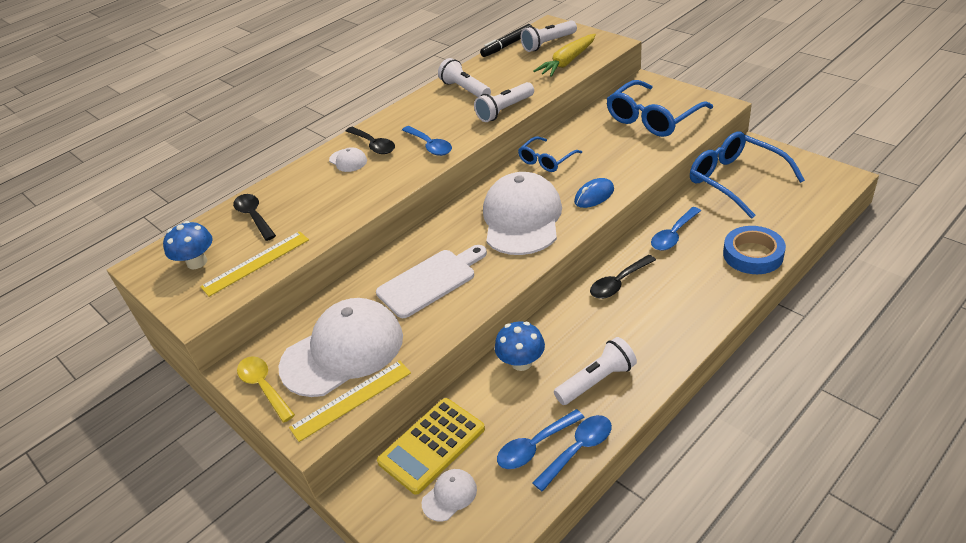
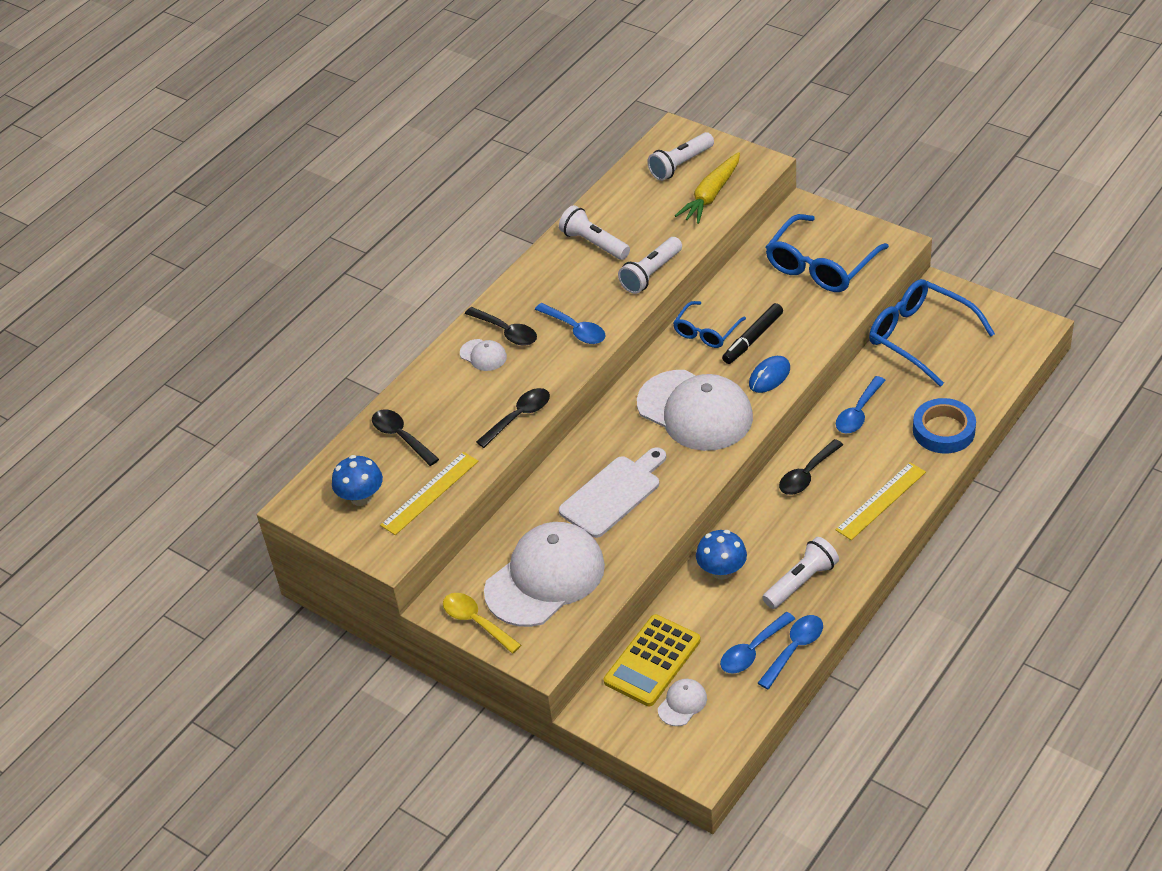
camera: 10 degrees left, 5 degrees up
(351, 399) = (572, 625): yellow ruler -> yellow ruler (880, 501)
(358, 207) = (519, 417): none -> black spoon
(507, 45) = (629, 168): black marker -> black marker (752, 338)
(522, 218) = (695, 411): white cap -> white cap turned 135 degrees clockwise

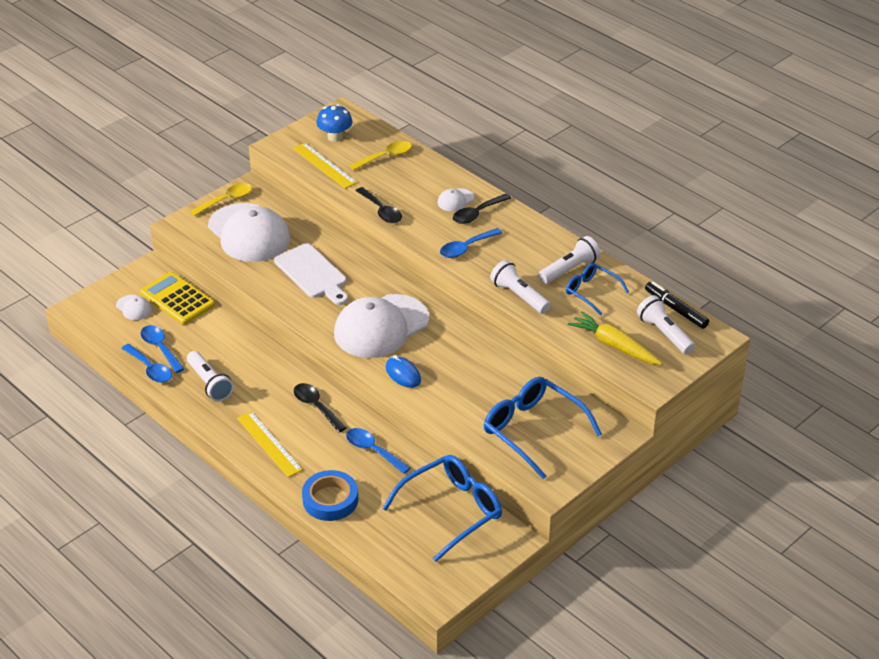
camera: 95 degrees right, 5 degrees down
(401, 437) = (385, 157): black spoon -> yellow spoon
(706, 332) = (471, 346): blue glasses -> blue glasses (591, 292)
(722, 571) = (241, 344): blue mushroom -> none
(752, 338) = (452, 372): black marker -> black marker (676, 309)

